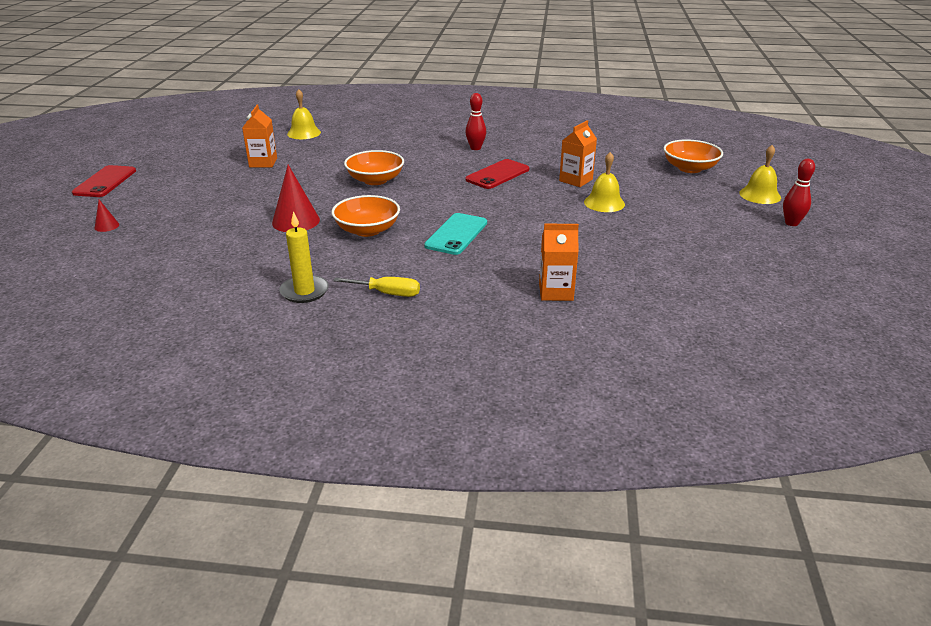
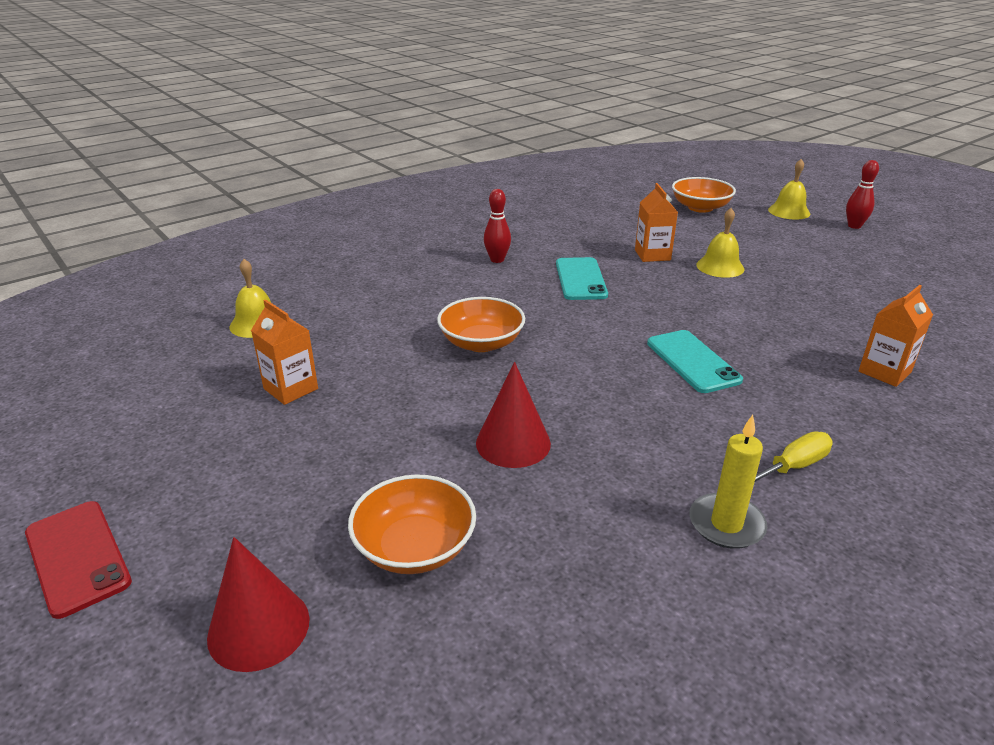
camera: 45 degrees left, 0 degrees up
(107, 226) = (258, 628): red cone -> red cone, size x2.06
(367, 230) = (609, 406): orange bowl -> orange bowl (415, 547)
(497, 174) = (580, 279): red phone -> turquoise phone

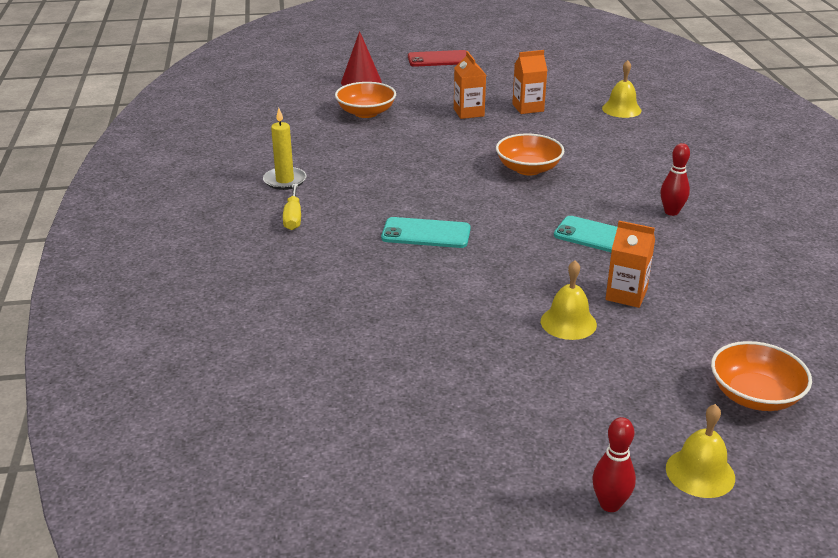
camera: 120 degrees right, 0 degrees up
(513, 443) = (410, 150): red cone -> none
(884, 372) = (325, 307): orange carton -> orange carton (468, 112)

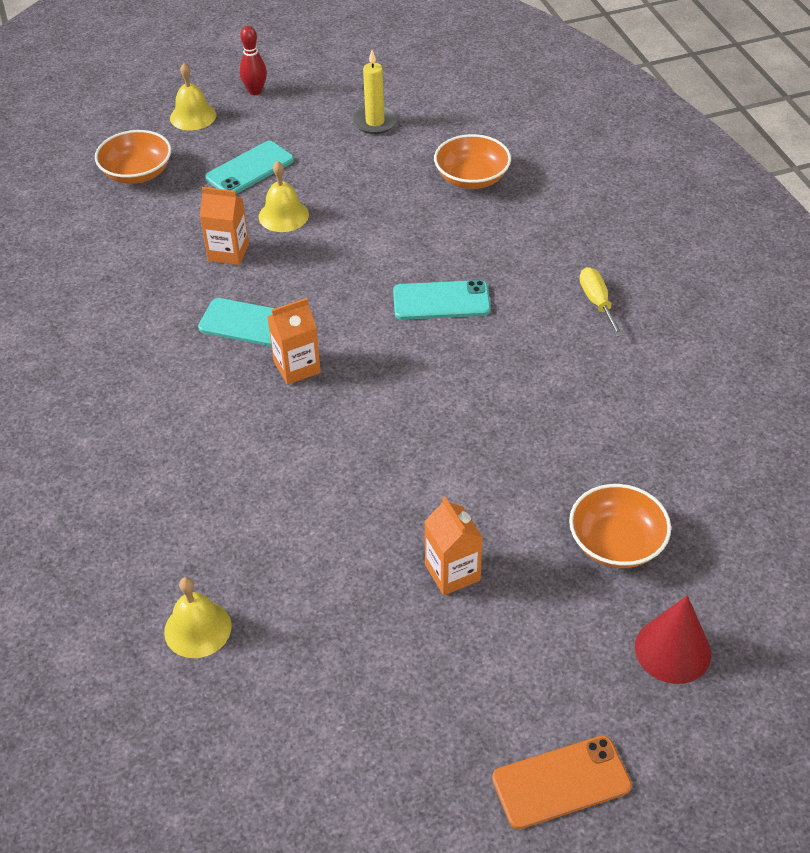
camera: 170 degrees right, 15 degrees up
(285, 180) = (644, 362): yellow candle -> yellow candle (375, 122)
(439, 59) = (561, 782): red phone -> orange phone
(528, 108) = (357, 606): orange carton -> orange carton (297, 367)
(528, 169) = (340, 436): orange bowl -> orange bowl (471, 178)
(610, 381) = (250, 169): none -> turquoise phone
(671, 212) = (162, 378): red bowling pin -> none

